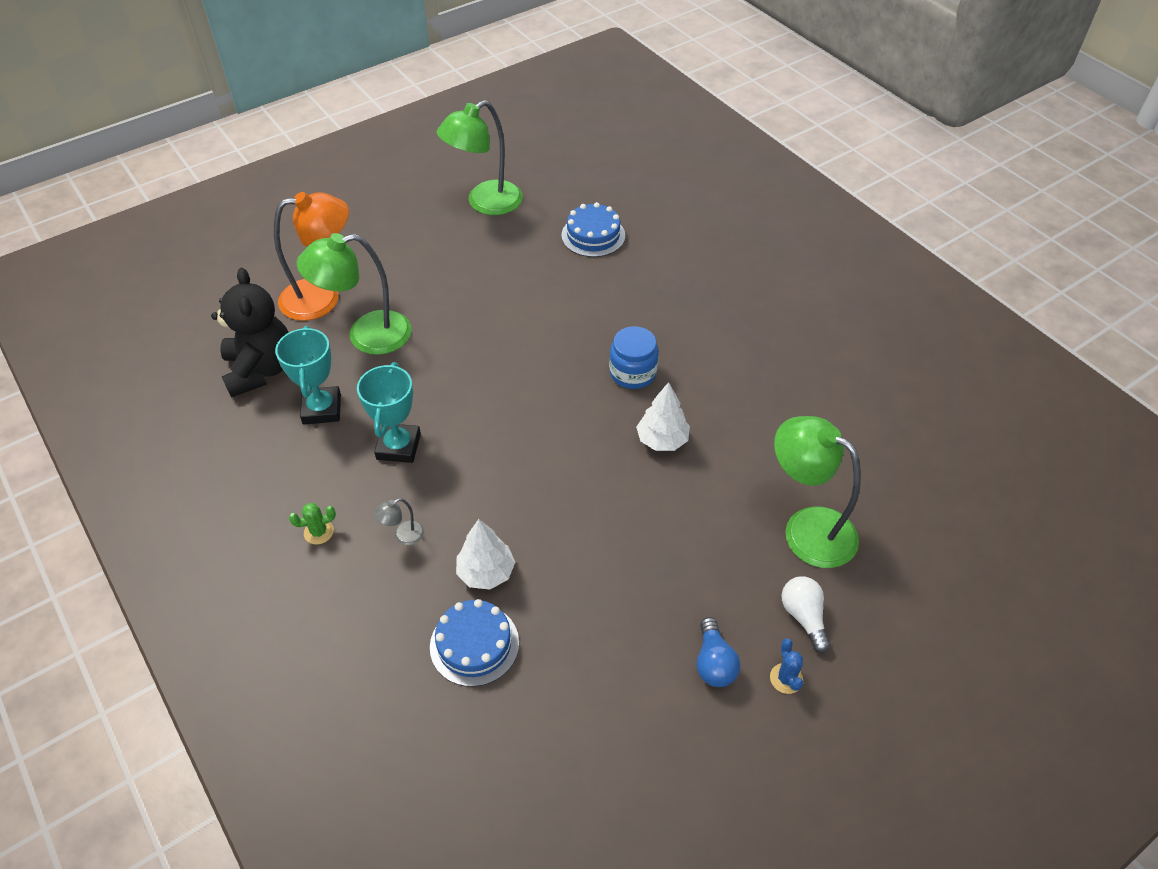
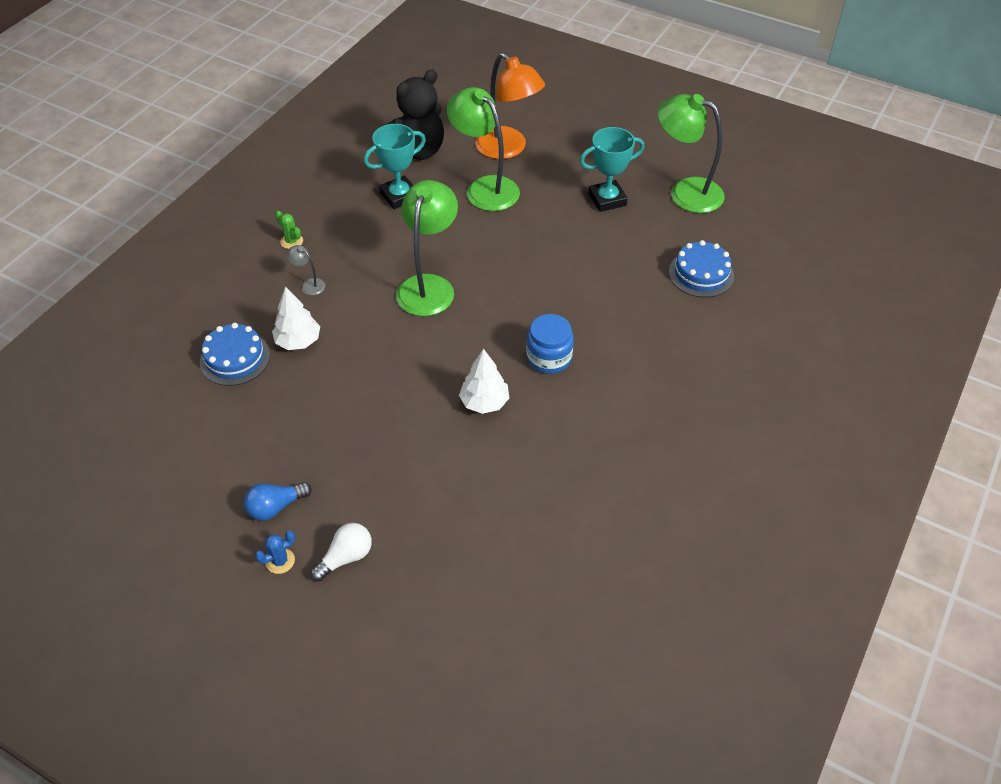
camera: 65 degrees right, 0 degrees up
(398, 446) = (388, 249): turquoise trophy -> turquoise trophy (607, 199)
(807, 528) = (441, 535): green lamp -> green lamp (429, 286)

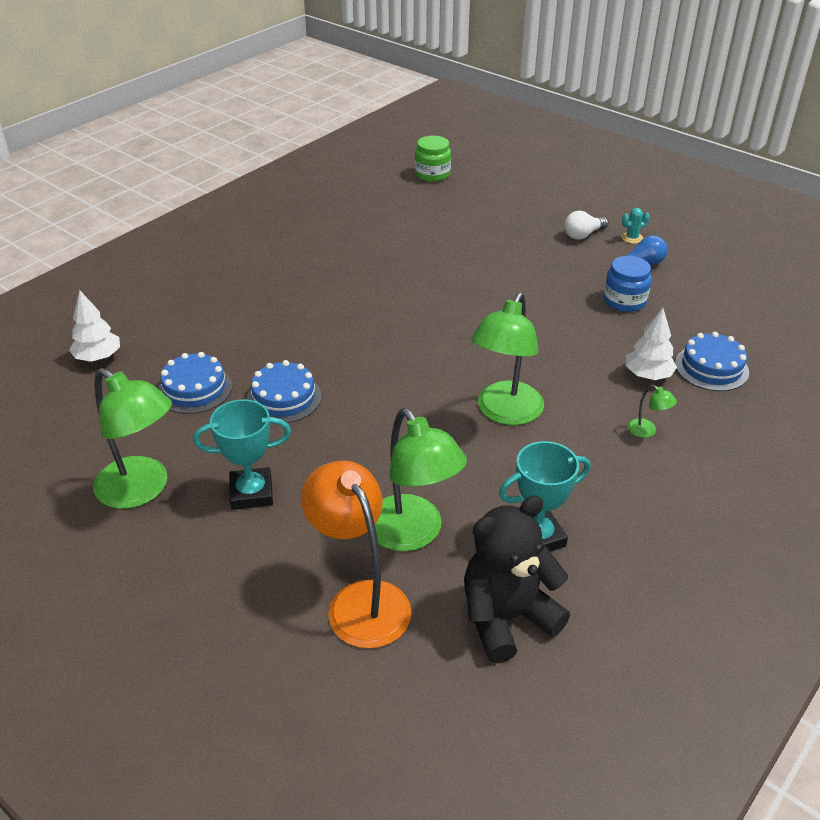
camera: 170 degrees left, 10 degrees down
(280, 561) = (632, 238): blue cactus -> turquoise cactus
(291, 241) = (681, 488): green cactus -> none
(309, 284) = (647, 431): grey lamp -> green lamp
(484, 402) = (462, 308): white tree -> white tree (98, 357)
(549, 358) = (392, 333): blue jar -> blue jar (624, 301)
(579, 687) = (432, 174): none -> green jar
(621, 275) = (284, 398): none -> blue cake

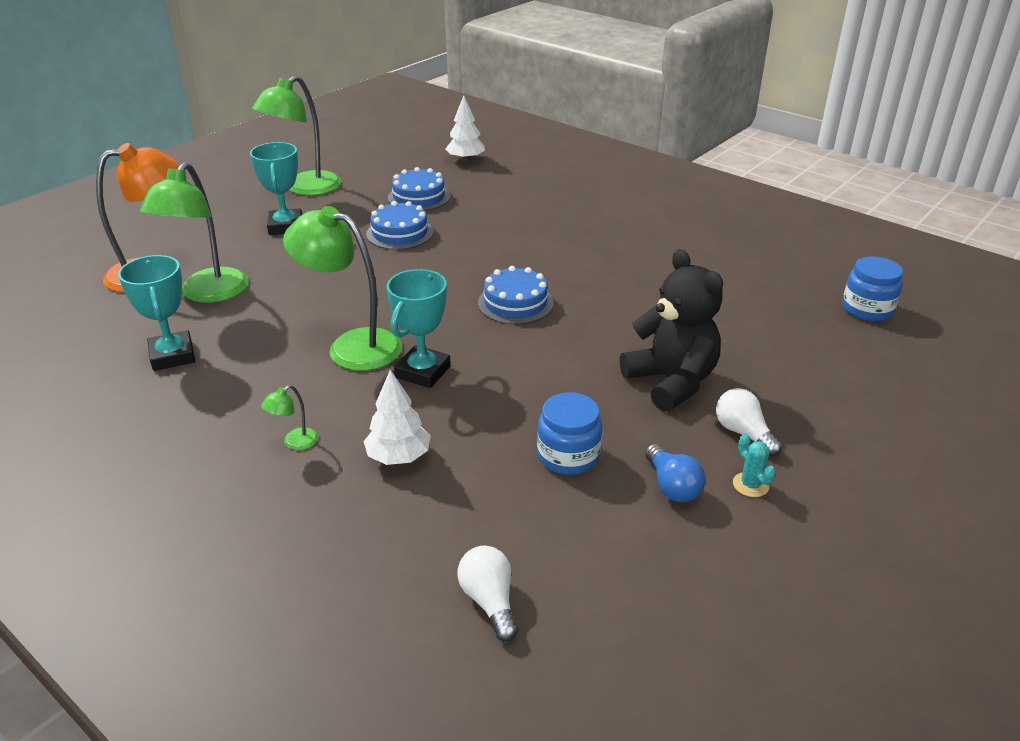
camera: 90 degrees right, 5 degrees down
(413, 534) = (208, 294): green lamp -> green lamp turned 45 degrees counterclockwise
(432, 174) = (867, 309): green jar -> blue jar
(507, 618) = (94, 335): black teddy bear -> black teddy bear (671, 382)
(538, 369) = (423, 372): none -> turquoise trophy
(711, 368) = (406, 521): blue cake -> blue cake (515, 303)
(764, 332) = (489, 601): none -> white light bulb

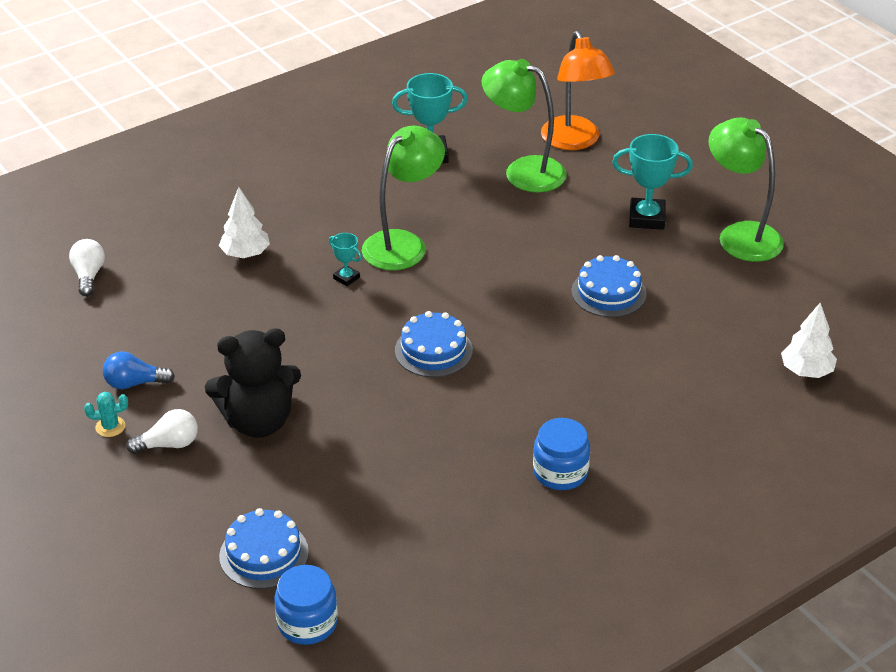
camera: 105 degrees right, 5 degrees up
(294, 443) = (288, 208): green lamp -> none
(419, 197) = (698, 317): blue cake -> blue cake (264, 554)
(423, 372) = (346, 278): turquoise trophy -> turquoise trophy, size x0.53
(489, 601) = (89, 275): white light bulb -> white light bulb turned 90 degrees counterclockwise
(568, 456) = (199, 337): blue jar -> blue jar (560, 472)

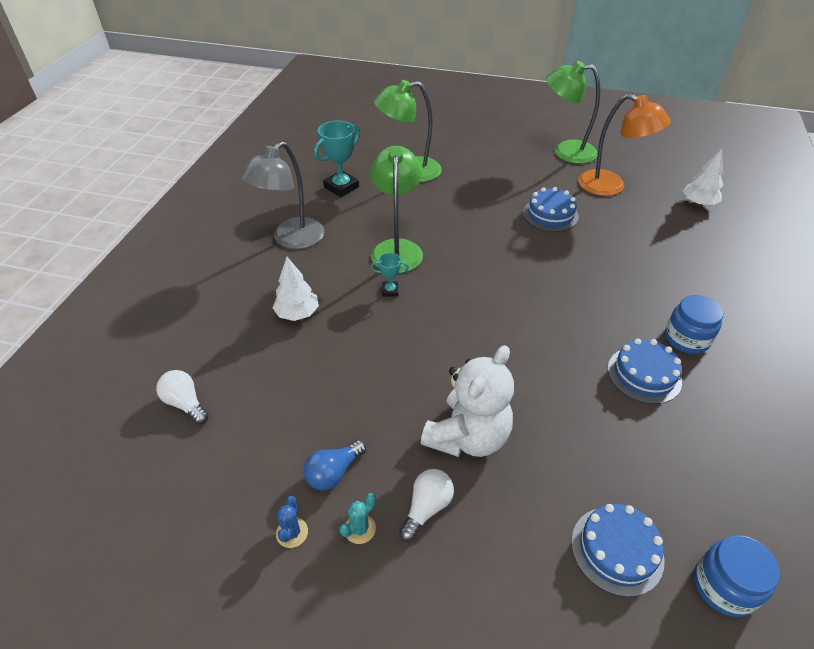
camera: 40 degrees left, 5 degrees up
(66, 401) = (292, 532): none -> blue cactus
(258, 421) = (468, 437): black teddy bear -> white teddy bear
(318, 184) = (291, 239): none -> grey lamp
(433, 350) = (508, 306): blue cake -> blue cake (644, 374)
(574, 141) = (415, 143): orange lamp -> orange lamp (610, 186)
(647, 218) = (509, 165): turquoise trophy -> none

